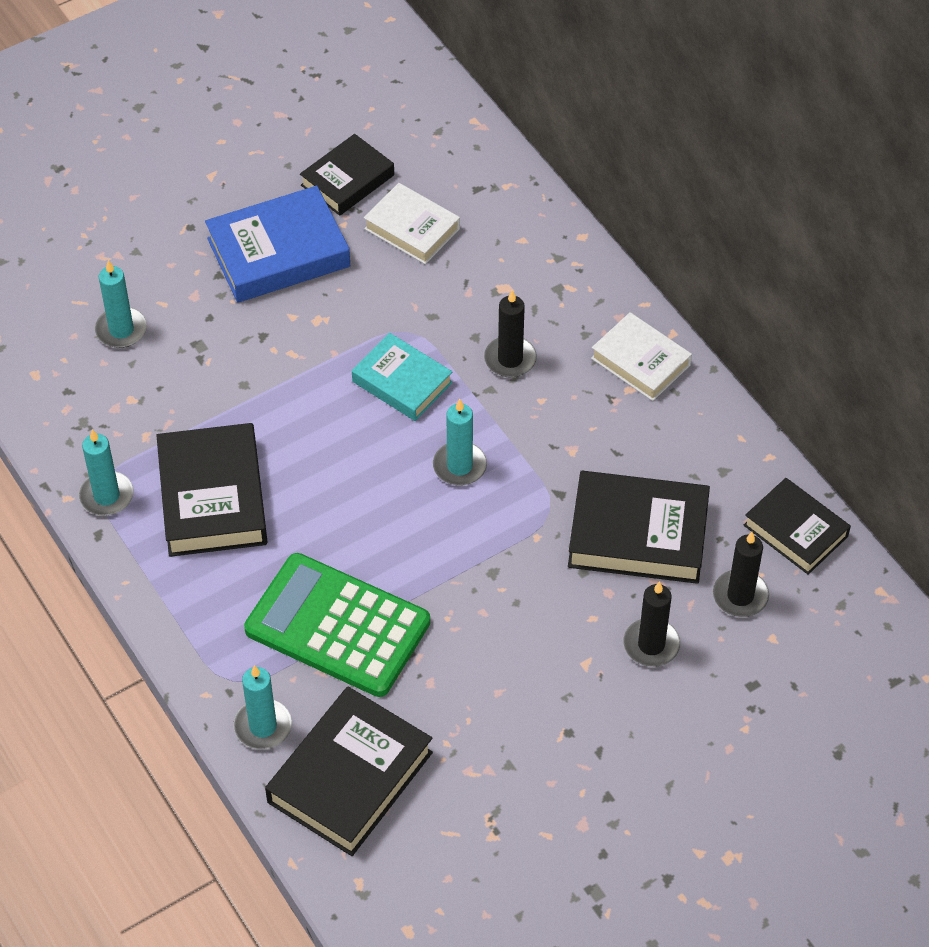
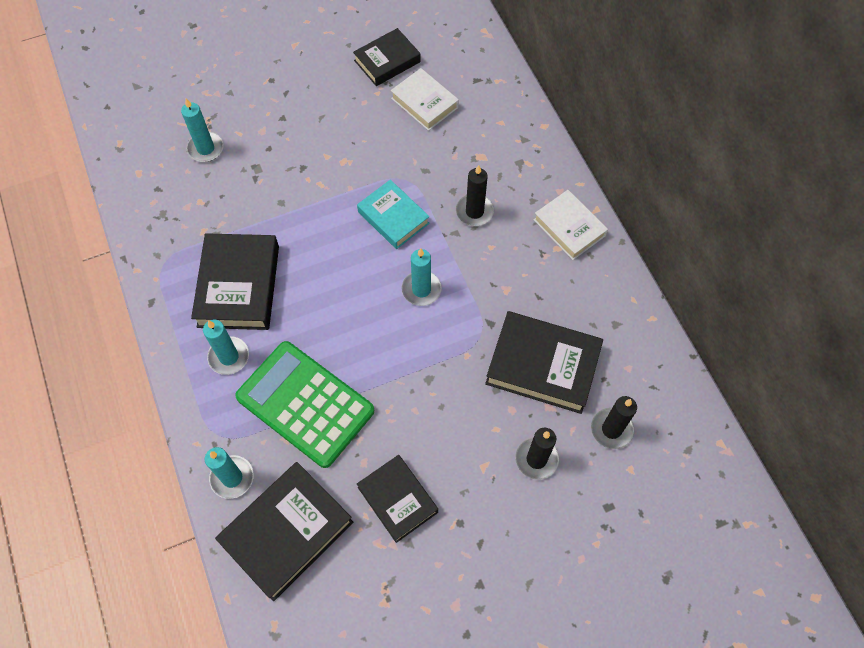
camera: 10 degrees right, 10 degrees up
(106, 496) = (164, 273): turquoise candle -> turquoise candle (229, 357)
(278, 252) = (327, 107): blue book -> none
(795, 531) = (662, 382): black book -> black book (397, 500)

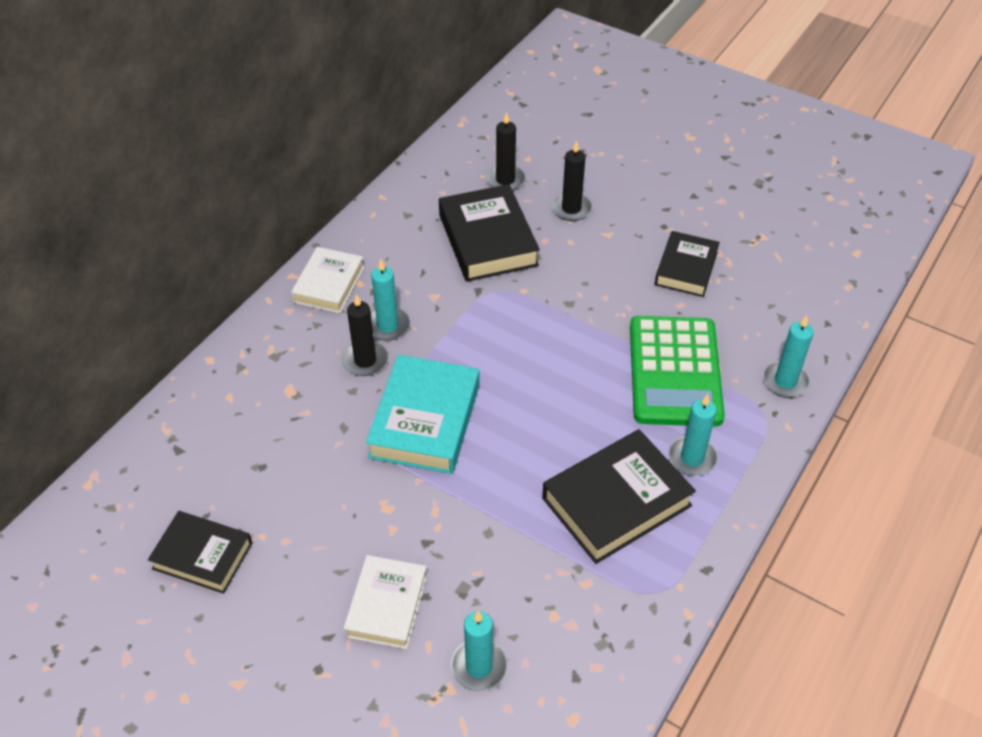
camera: 125 degrees left, 15 degrees down
(287, 532) = (782, 319): black book -> none
(393, 217) = (425, 420): turquoise book -> turquoise book, size x1.55
(421, 289) = (487, 354): turquoise candle -> turquoise candle (387, 326)
(424, 103) = (247, 480): white book -> white book (387, 605)

